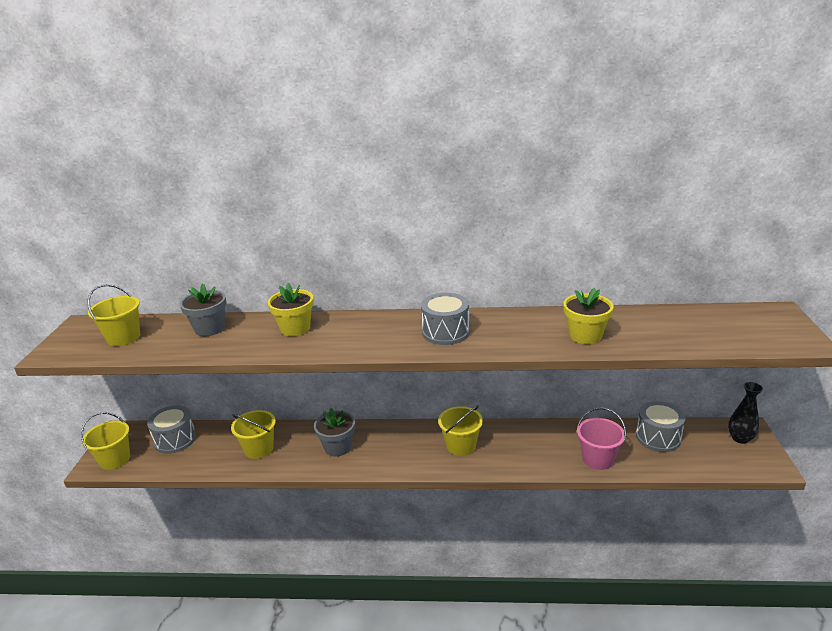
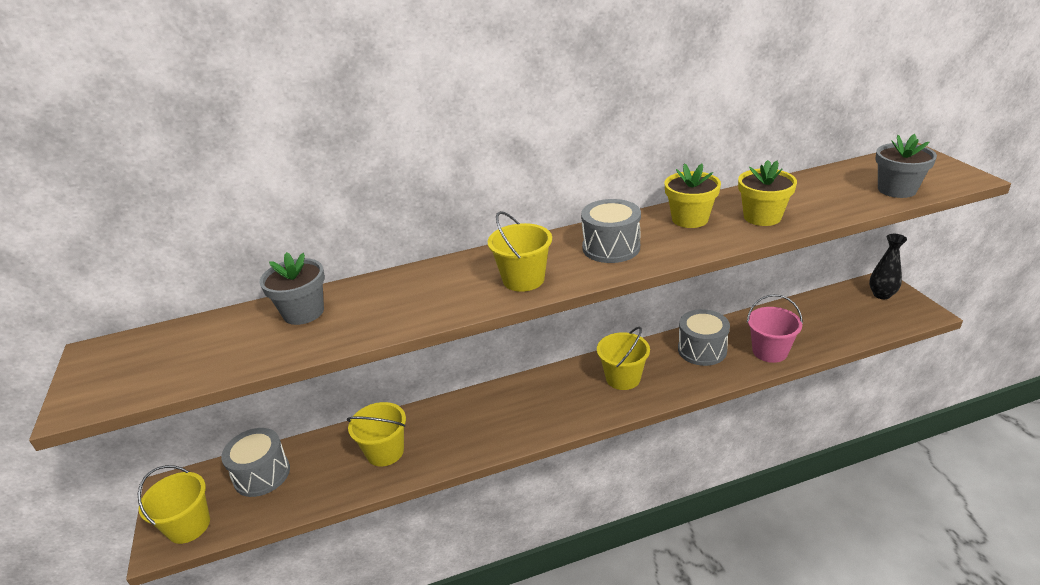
camera: 20 degrees left, 5 degrees up
(123, 337) = (182, 354): yellow bucket -> yellow bucket (523, 279)
(295, 328) = (422, 285): yellow flower pot -> yellow flower pot (690, 219)
(338, 447) = (483, 420): grey flower pot -> grey flower pot (896, 190)
(658, 437) = (810, 314): grey drum -> grey drum (702, 350)

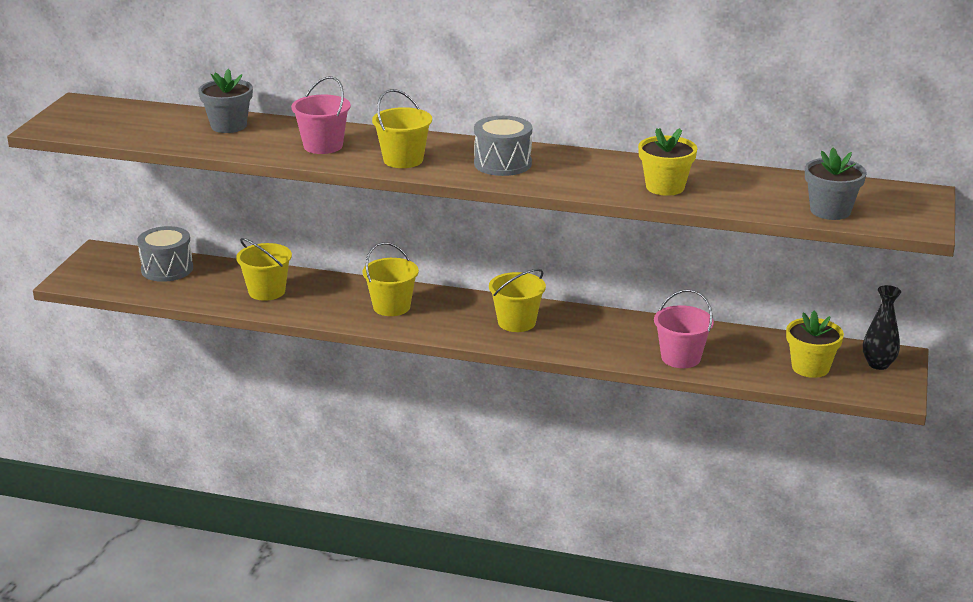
camera: 30 degrees right, 5 degrees down
(189, 526) = (93, 278): yellow bucket -> yellow bucket (391, 307)
(429, 296) = (323, 146): none -> pink bucket
(690, 219) = (602, 167): yellow flower pot -> yellow flower pot (810, 367)
(702, 350) = (619, 332): grey drum -> none

